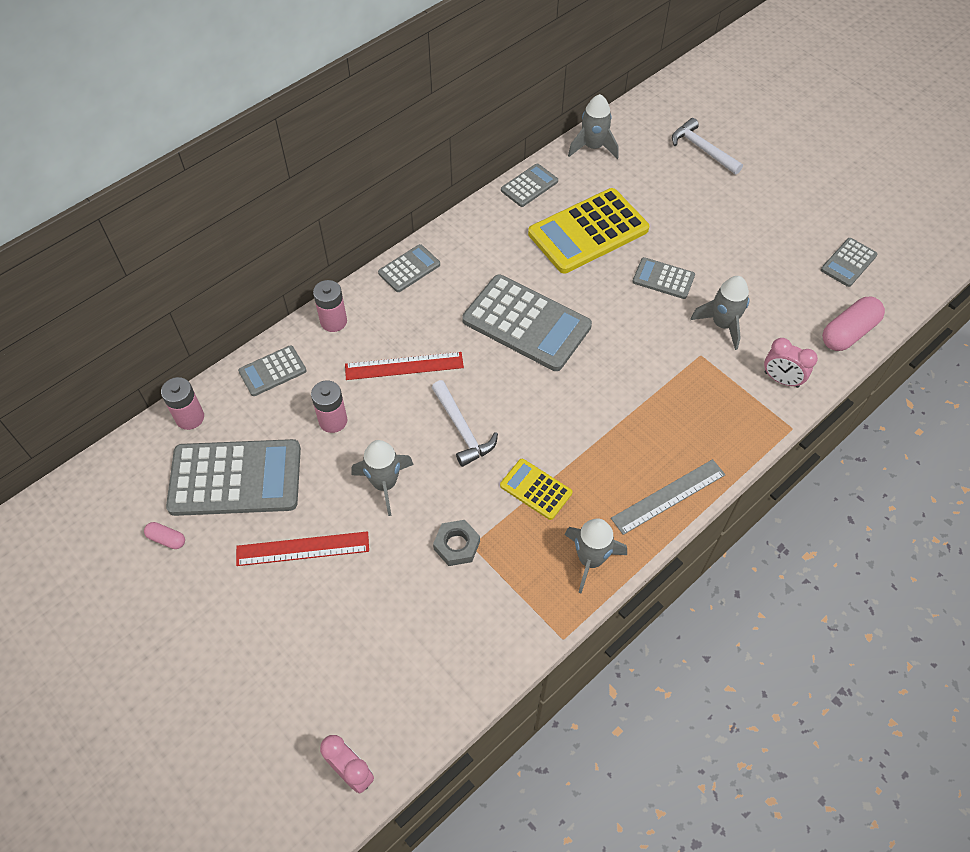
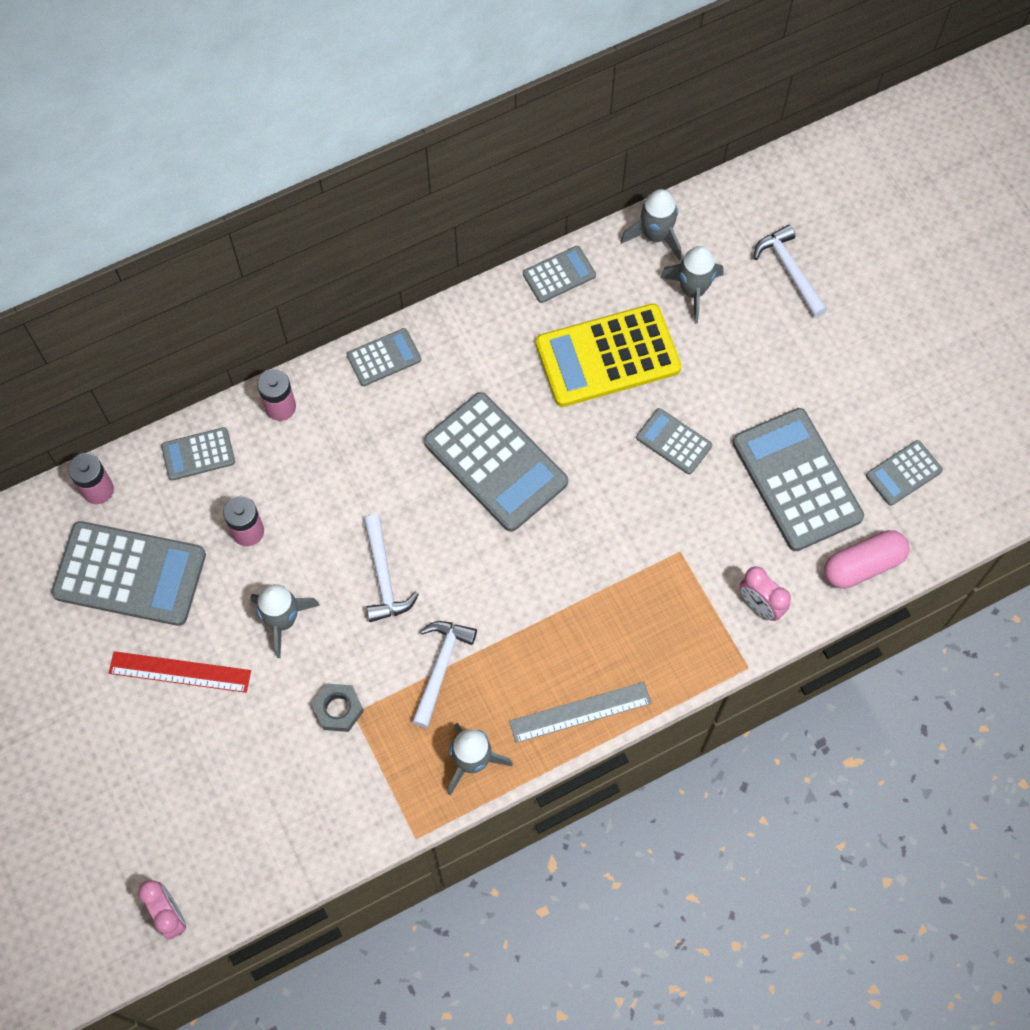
camera: 15 degrees right, 10 degrees up
(167, 539) = (45, 625): pink capsule -> none
(404, 366) = (343, 483): red ruler -> none
(536, 489) = (440, 667): yellow calculator -> white hammer
(722, 324) = (720, 518): grey rocket -> grey rocket (692, 291)
(770, 284) = (797, 480): none -> grey calculator

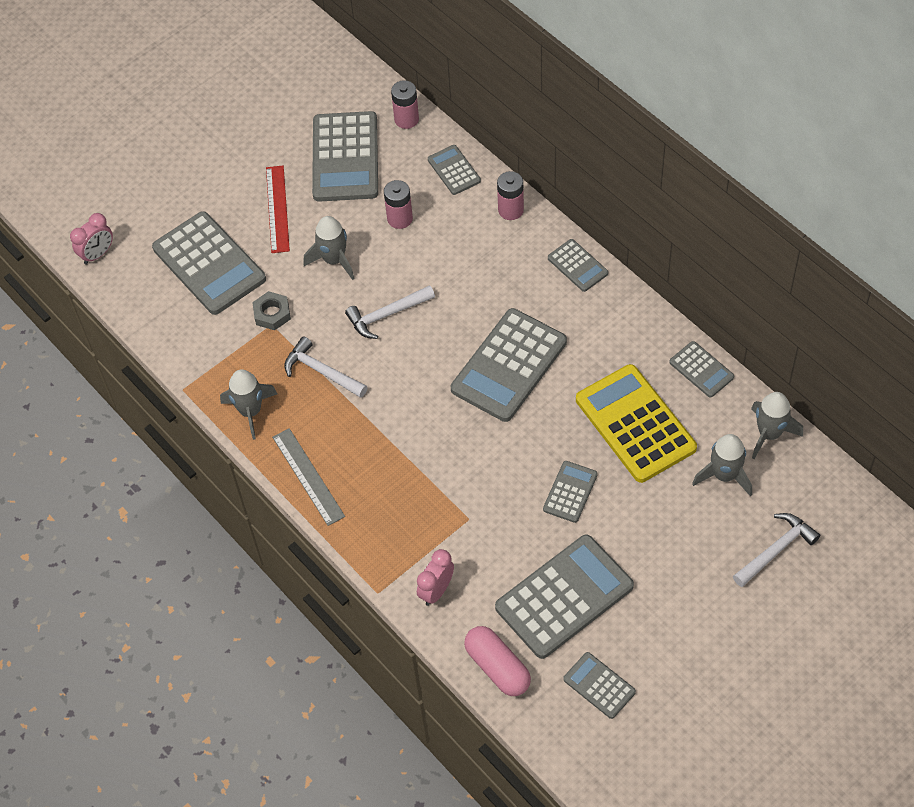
camera: 80 degrees right, 10 degrees down
(236, 772) = (209, 264): none -> grey calculator
(440, 667) = (322, 371): white hammer -> white hammer turned 150 degrees counterclockwise

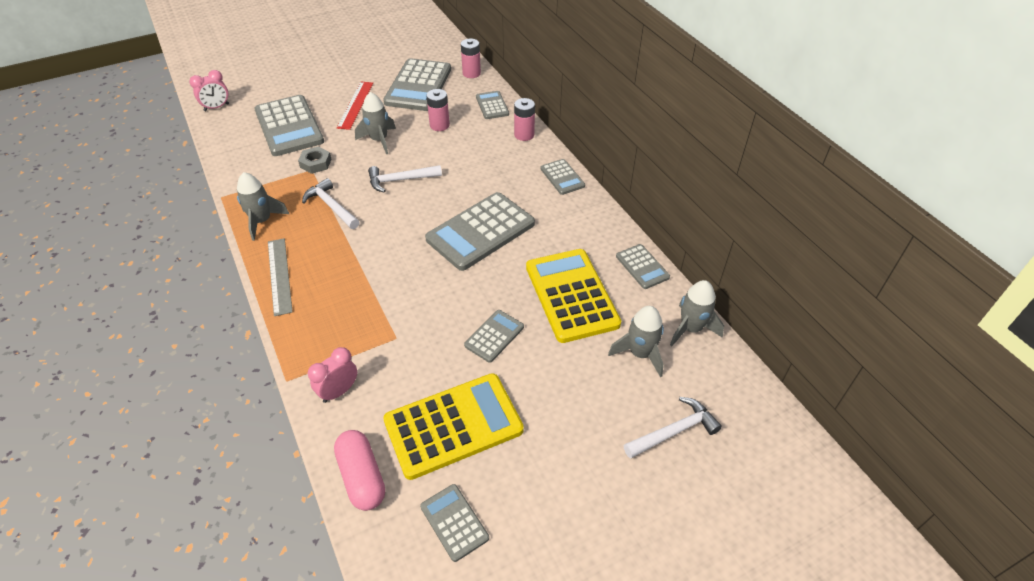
camera: 10 degrees right, 10 degrees down
(564, 597) = (453, 426): grey calculator -> yellow calculator

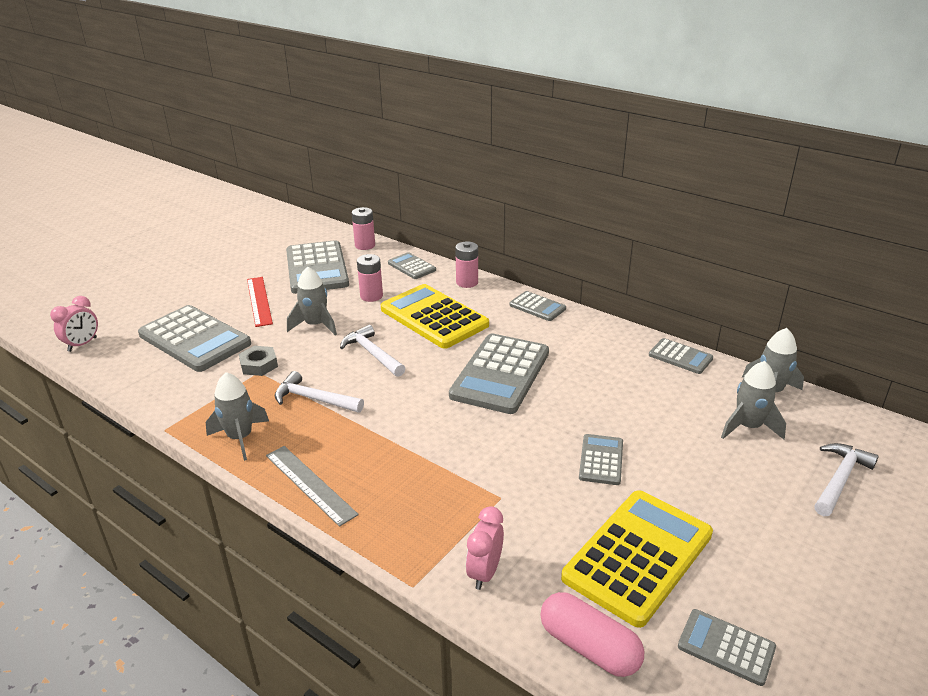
camera: 25 degrees left, 15 degrees down
(400, 180) = (372, 354): white hammer -> white hammer turned 90 degrees clockwise
(571, 295) = (640, 400): yellow calculator -> yellow calculator (434, 317)

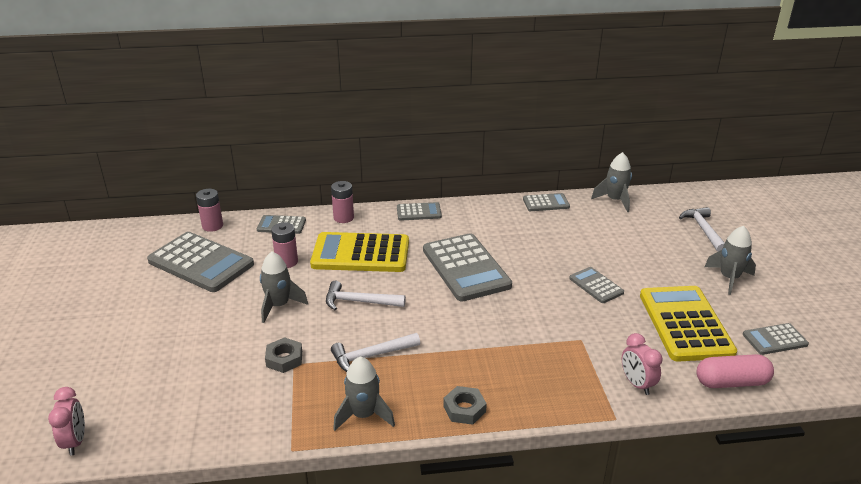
camera: 45 degrees left, 0 degrees up
(194, 339) = (189, 373): grey calculator -> none
(259, 301) = (194, 313): red ruler -> none
(310, 484) = (464, 409): grey ruler -> grey nut
(748, 427) = (632, 225): grey rocket -> grey rocket (729, 278)

